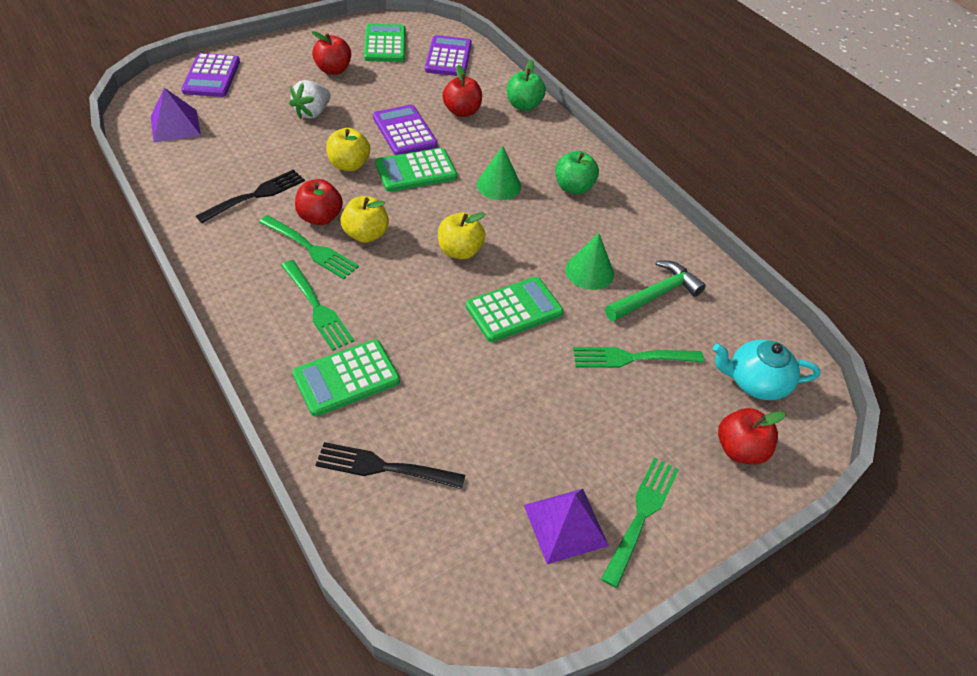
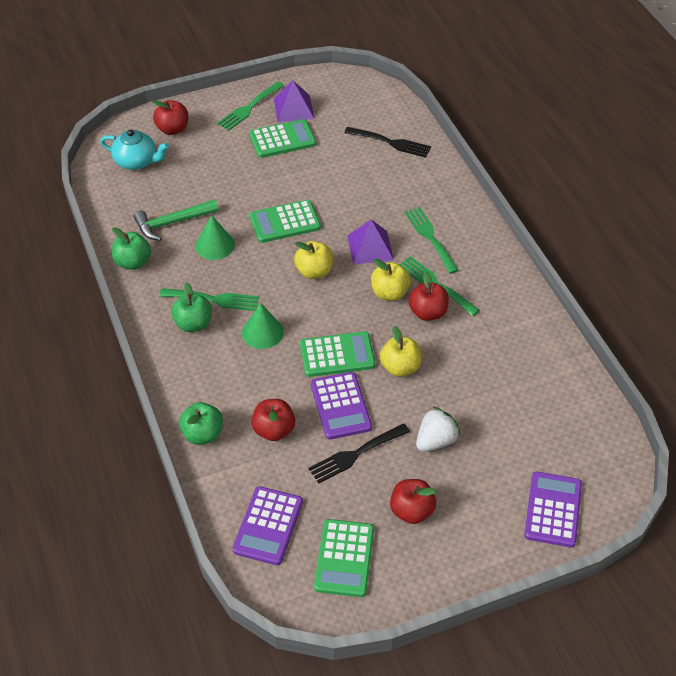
camera: 165 degrees left, 0 degrees up
(175, 125) = (576, 433): purple pyramid -> purple pyramid (370, 247)
(256, 195) = (485, 340): black fork -> black fork (355, 454)
(346, 378) = (410, 190): green calculator -> green calculator (282, 139)
(631, 358) = (213, 183): green fork -> green fork (214, 299)
(673, 243) = (133, 262): none -> green apple

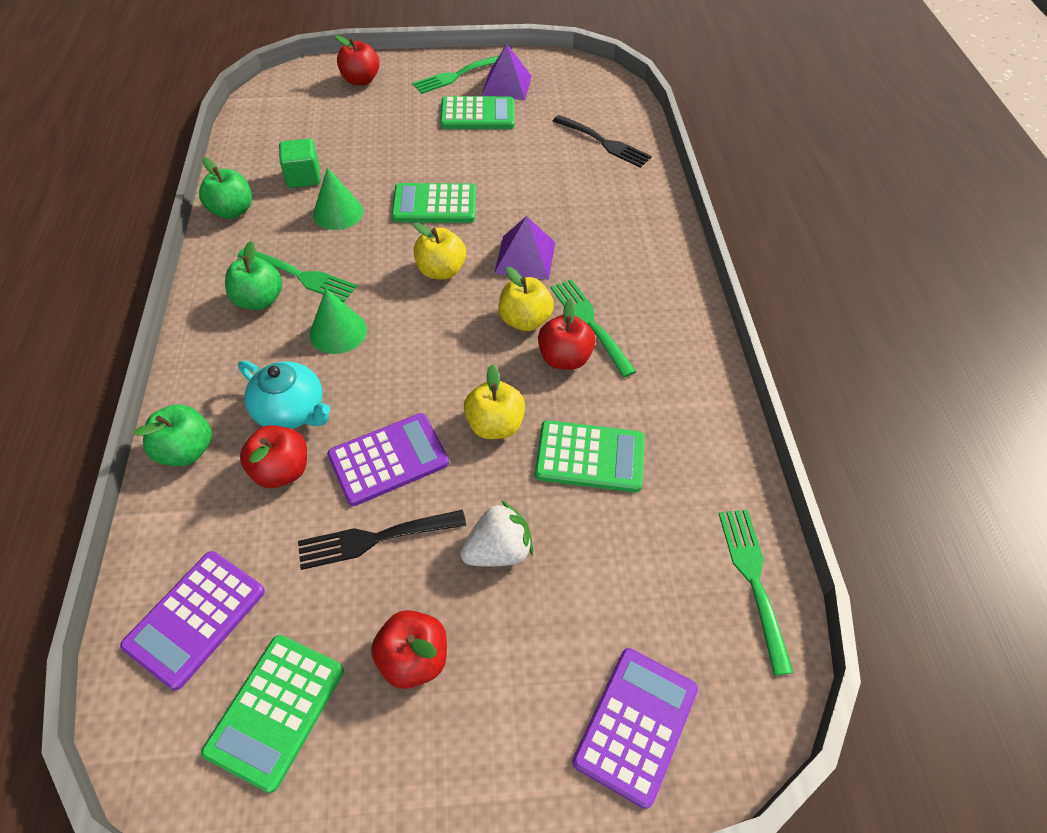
camera: 15 degrees right, 5 degrees up
(137, 161) = (302, 105): turquoise teapot -> turquoise teapot (292, 411)
(172, 223) = (303, 177): green hammer -> green cube
(337, 355) = (418, 386): green calculator -> green calculator (590, 457)
(340, 406) = (388, 459): purple calculator -> purple calculator turned 120 degrees counterclockwise
(430, 237) = (607, 262): green fork -> green fork (753, 579)

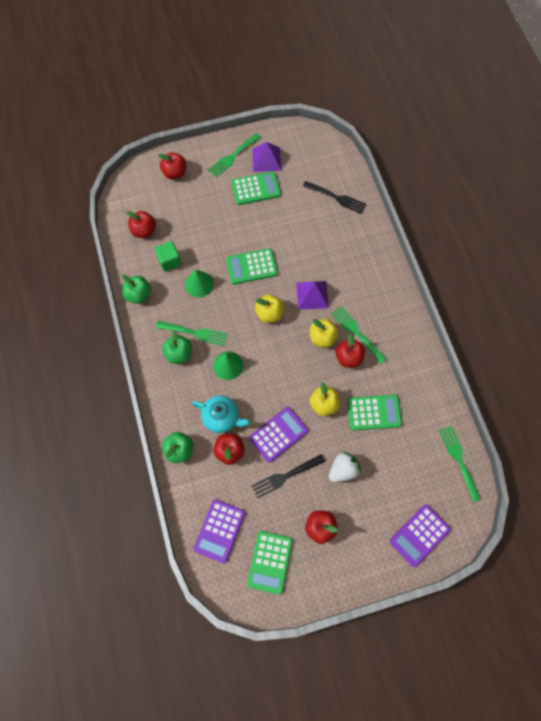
camera: 10 degrees left, 15 degrees up
(281, 136) = (144, 231): none -> red apple
(635, 725) = (419, 535): purple calculator -> purple calculator turned 150 degrees counterclockwise

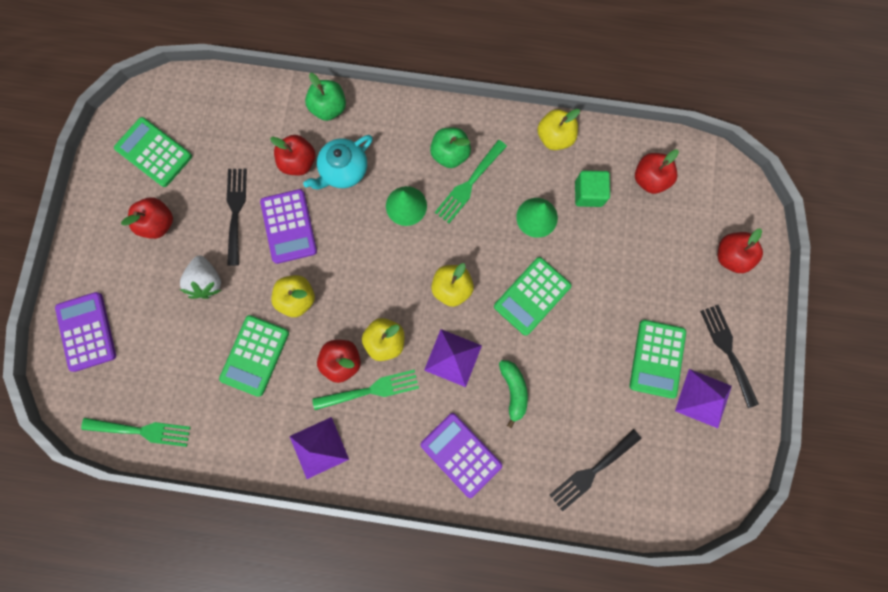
camera: 115 degrees right, 10 degrees up
(139, 295) = (554, 137): green apple -> yellow apple
(219, 531) = (216, 114): purple calculator -> purple calculator (461, 454)
(233, 156) = (727, 351): green fork -> black fork
(251, 267) = (532, 296): green calculator -> green calculator turned 150 degrees counterclockwise
(314, 254) = (513, 390): none -> green banana
(406, 346) = (319, 447): none -> purple pyramid

